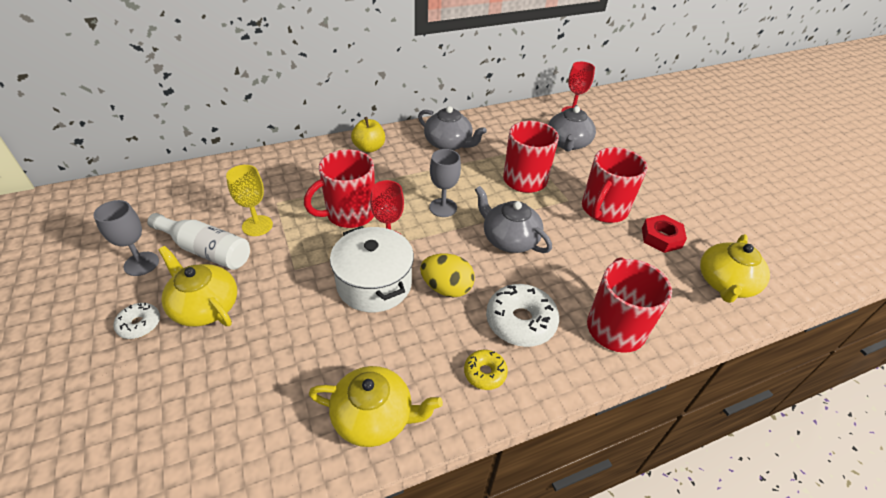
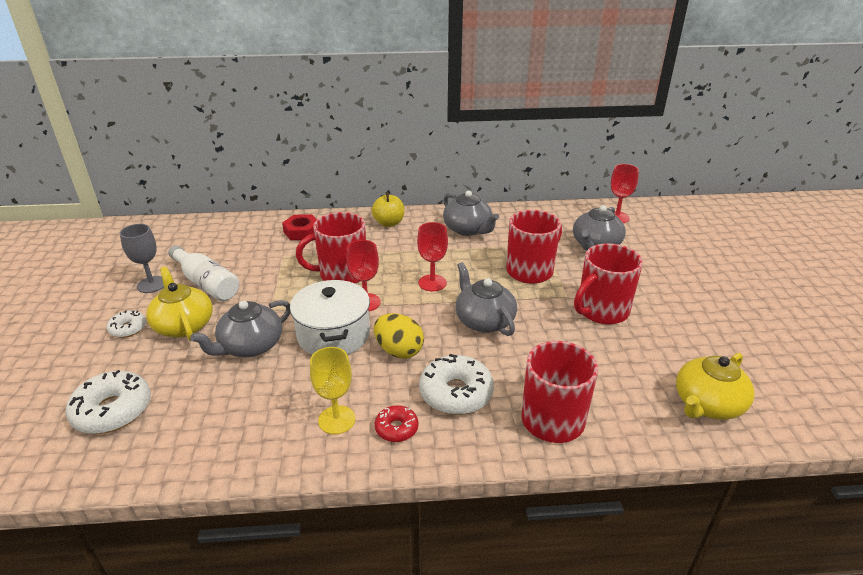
camera: 20 degrees right, 10 degrees down
(172, 431) = (113, 410): none -> white donut
(257, 226) = (257, 271): yellow goblet -> yellow goblet (336, 420)
(293, 315) = (250, 346): none -> grey teapot
(374, 417) = (277, 440): yellow teapot -> none
(443, 207) = (432, 283): grey goblet -> red goblet
(485, 373) = (396, 428): yellow donut -> red donut
(661, 237) = (654, 347): red nut -> red nut (302, 231)

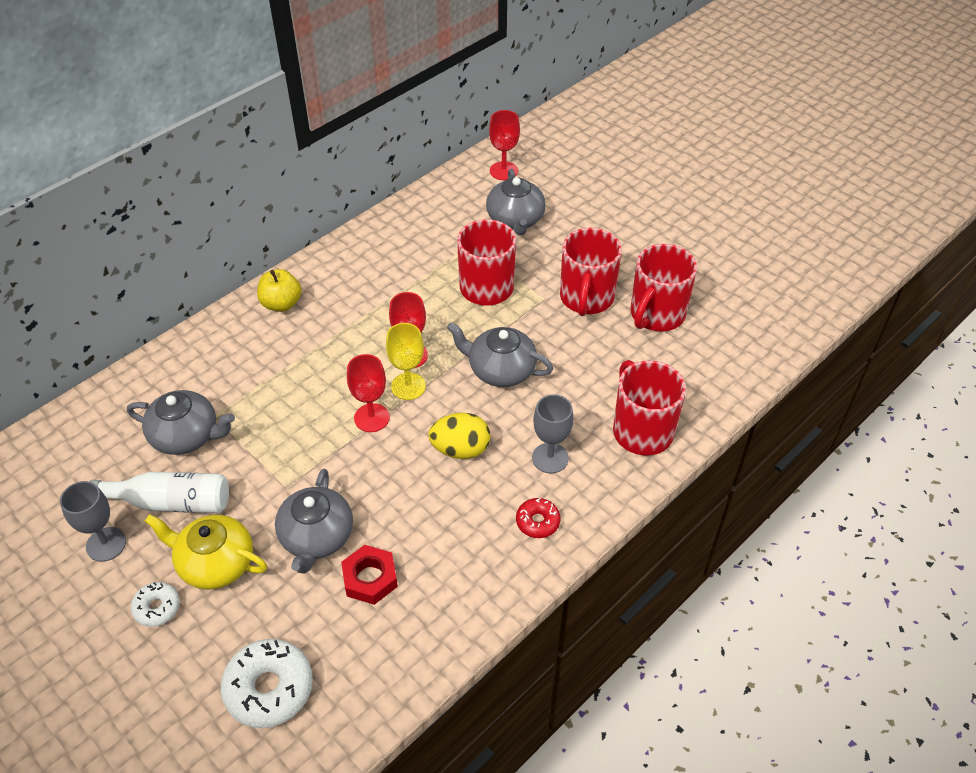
camera: 40 degrees left, 15 degrees up
(302, 231) = (194, 371): red nut -> red nut (370, 578)
(333, 335) = (382, 472): white pot -> none
(336, 420) = (482, 549): yellow goblet -> yellow goblet (408, 386)
(342, 274) = (308, 400): red mug -> red mug (656, 315)
(456, 393) = (550, 458): white donut -> grey goblet
(468, 229) = (375, 266): grey teapot -> grey teapot (186, 436)
(707, 404) = (732, 345): yellow teapot -> none

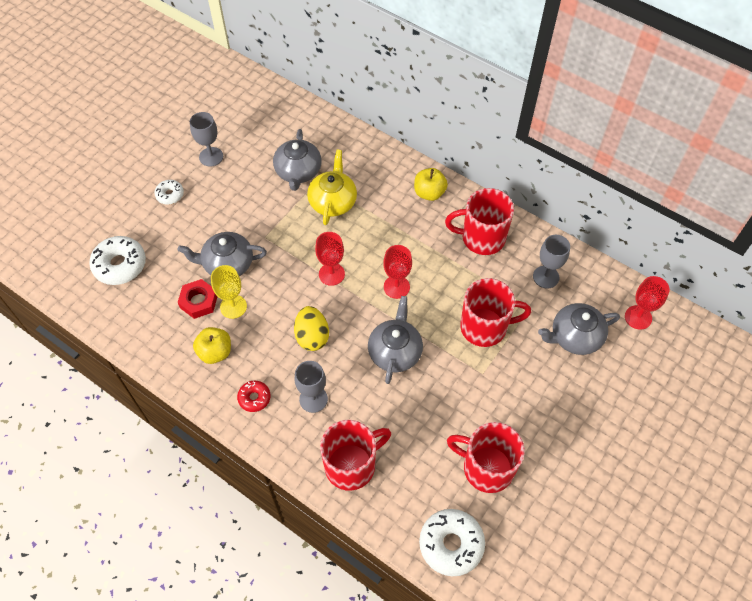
camera: 80 degrees right, 10 degrees up
(171, 502) = (245, 179): white bottle -> none
(215, 563) = (203, 215): yellow teapot -> yellow teapot (333, 201)
(408, 386) = (365, 291): yellow goblet -> yellow goblet (233, 306)
(435, 226) = (546, 277): none -> grey goblet
(459, 563) = (215, 352): none -> yellow apple
(586, 298) = (491, 407): red mug -> red mug (481, 238)
(739, 357) = (451, 544): none -> white donut

